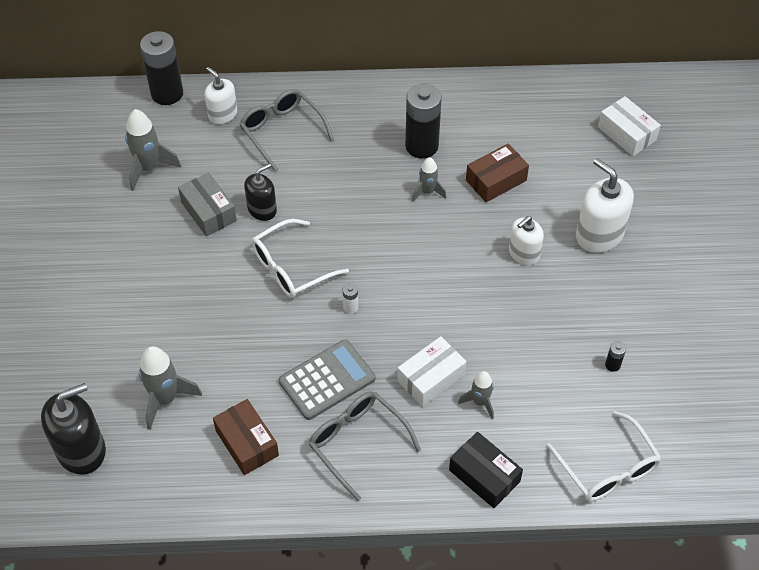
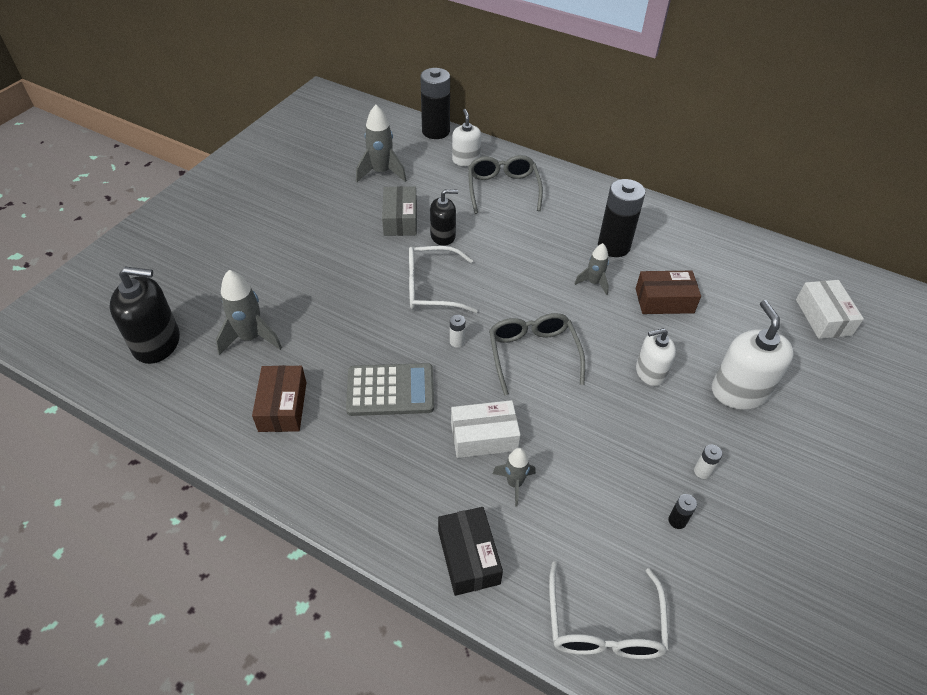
camera: 30 degrees right, 5 degrees down
(357, 442) = (374, 457): grey glasses -> grey glasses (533, 354)
(609, 317) = (702, 471): none -> white battery

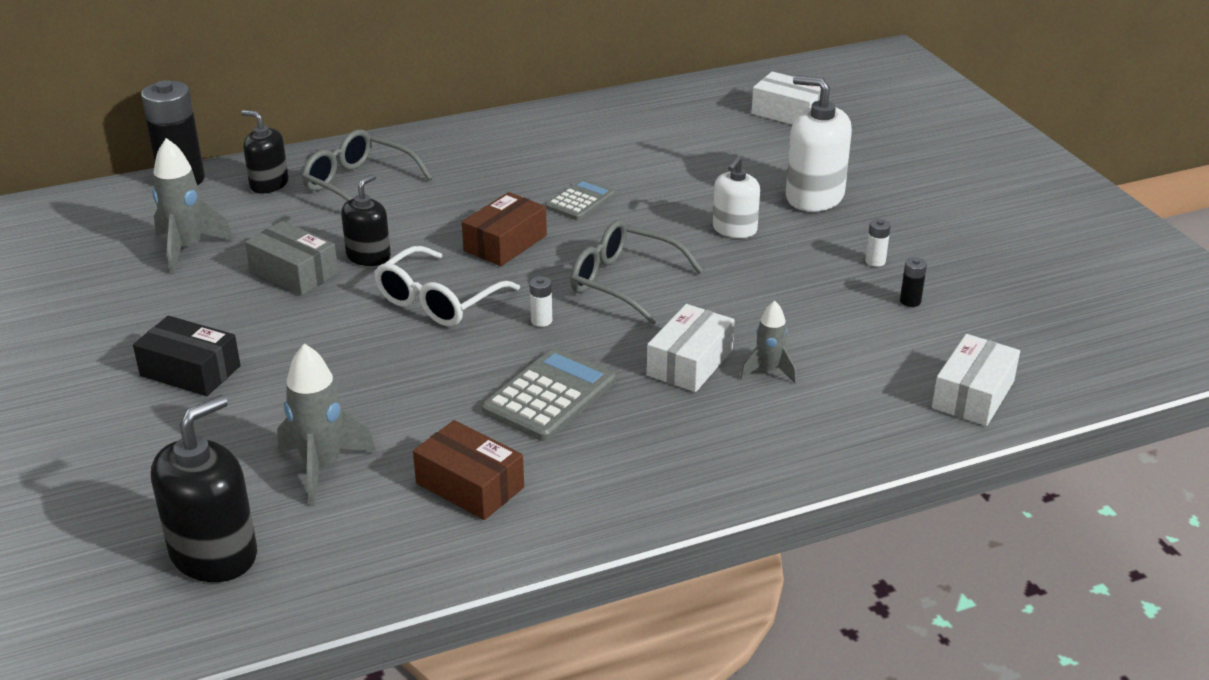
camera: 50 degrees left, 15 degrees down
(466, 160) = (269, 184): white soap dispenser -> black soap dispenser
(468, 557) = (821, 439): black box -> black box (190, 371)
(593, 283) = (580, 201): grey rocket -> grey calculator
(604, 626) = (973, 395): white glasses -> white box
(613, 246) = (548, 165): black battery -> none
(664, 300) = (659, 176): brown box -> brown box (505, 243)

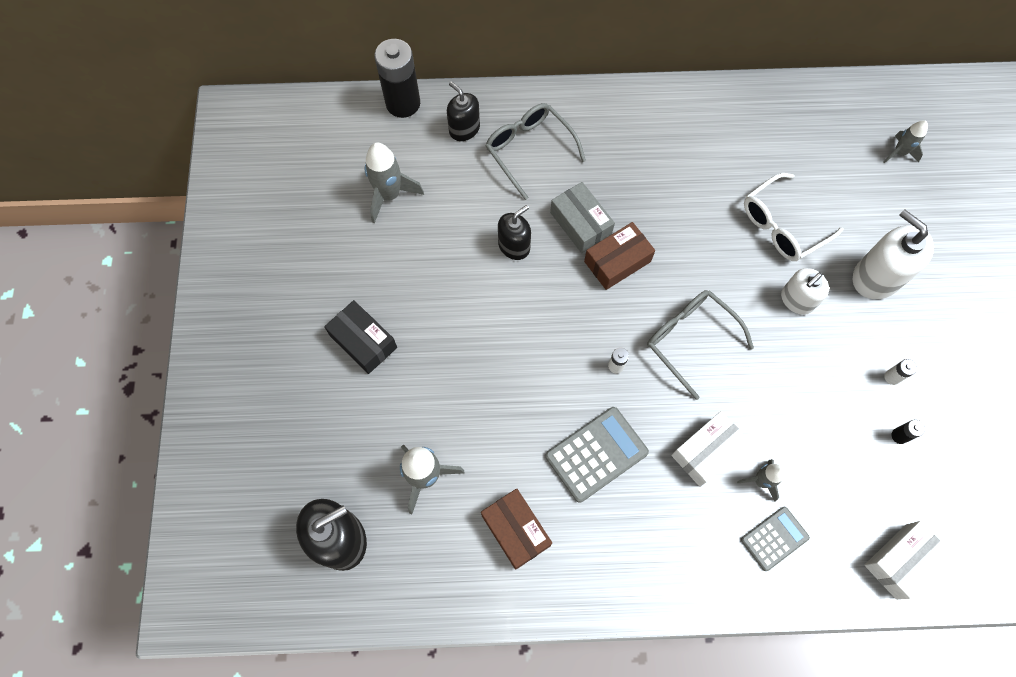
camera: 20 degrees right, 35 degrees up
(294, 272) = (457, 248): grey box -> grey box (580, 223)
(438, 301) = (549, 317): white glasses -> white glasses (782, 226)
(580, 201) = (690, 224): grey calculator -> grey calculator (774, 538)
(788, 113) = (899, 153): white box -> grey rocket

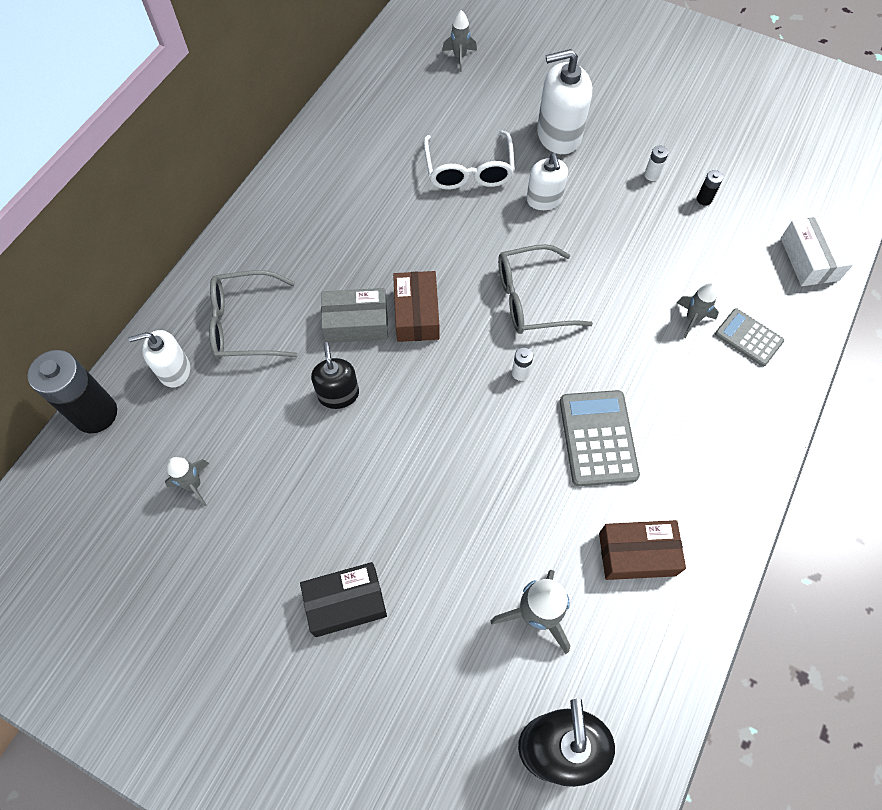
camera: 60 degrees left, 5 degrees down
(389, 195) = (193, 484): grey rocket -> grey rocket, size x0.61
(464, 129) = (174, 370): black soap dispenser -> white soap dispenser
(707, 451) = (644, 345): white box -> none
(774, 538) = (748, 338): grey calculator -> grey calculator turned 45 degrees counterclockwise

